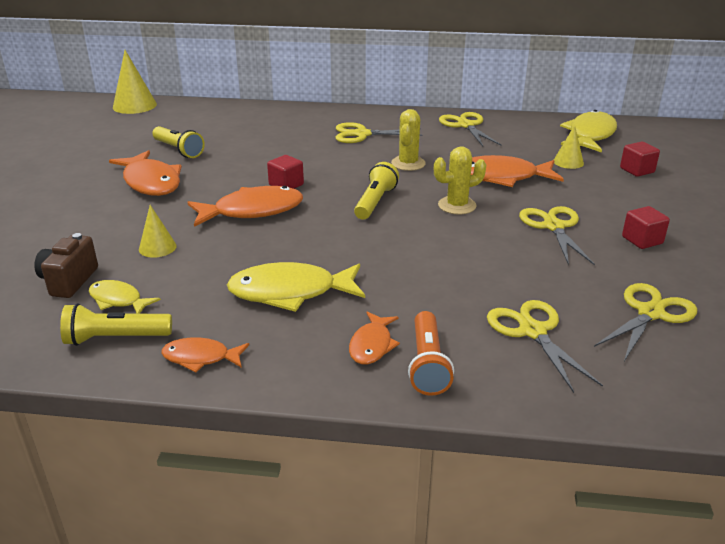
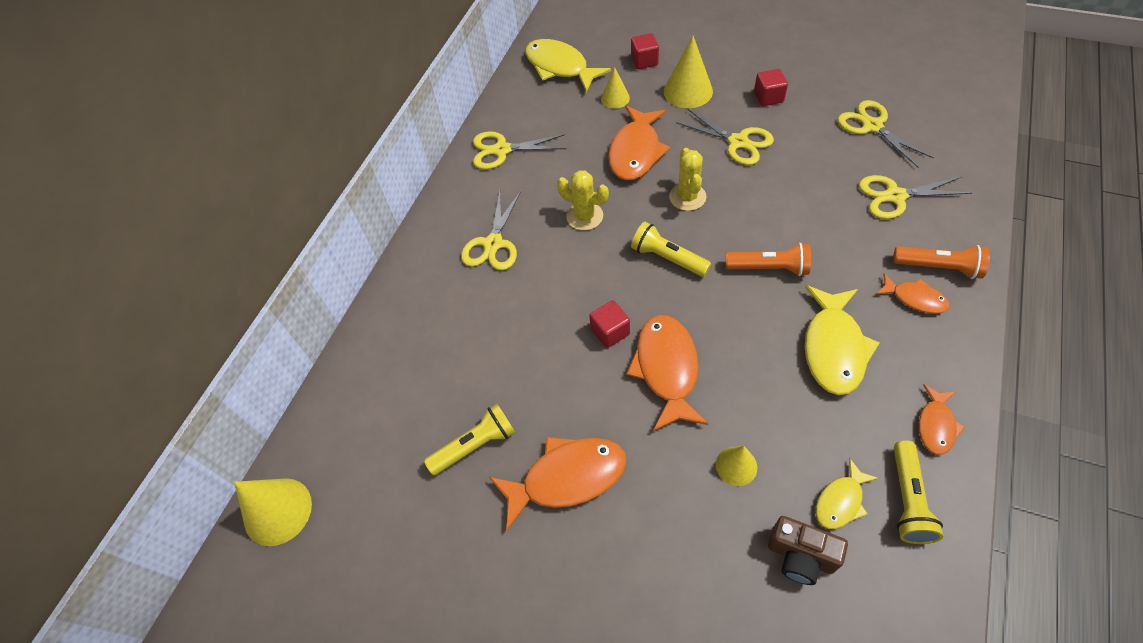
camera: 70 degrees left, 25 degrees up
(383, 252) = (769, 268): none -> orange flashlight
(553, 226) = (738, 142): yellow scissors -> yellow scissors turned 150 degrees counterclockwise
(610, 195) = (688, 91): none -> yellow cone

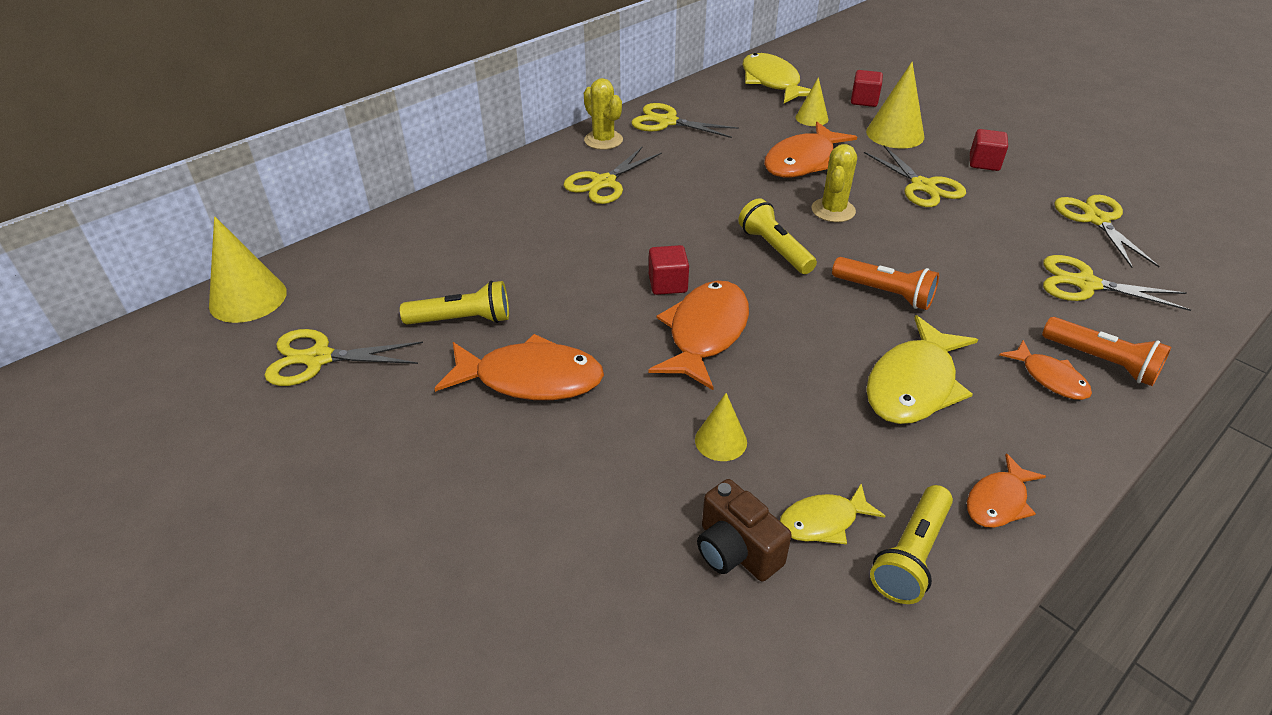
camera: 20 degrees right, 15 degrees down
(386, 543) = (318, 358): none -> yellow scissors
(584, 216) = (711, 191): yellow cactus -> yellow cactus (603, 140)

